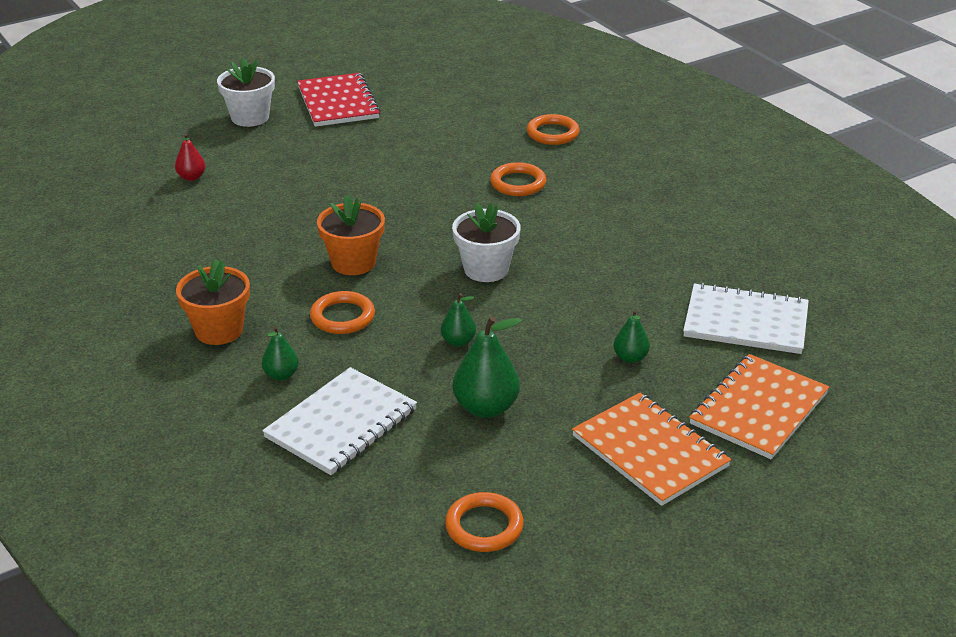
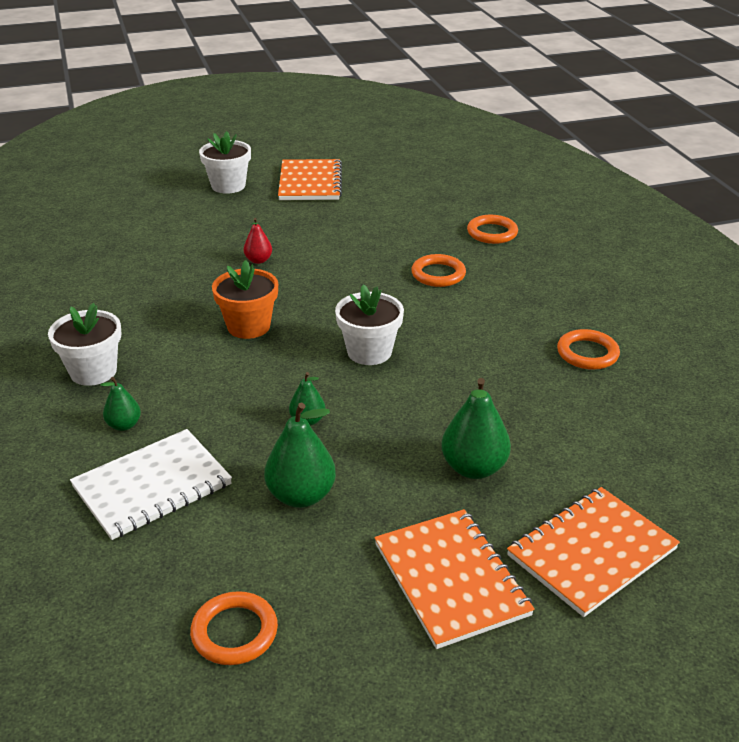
camera: 15 degrees right, 0 degrees up
(191, 177) = (150, 230): red pear -> red pear (258, 260)
(219, 330) = (93, 371): orange flower pot -> white flower pot
(338, 102) = (310, 182): red notebook -> orange notebook
(342, 317) = (211, 377): orange ring -> orange ring (587, 353)
(630, 358) = (474, 468): green pear -> green pear, size x1.76
(745, 322) = (613, 450): white notebook -> none

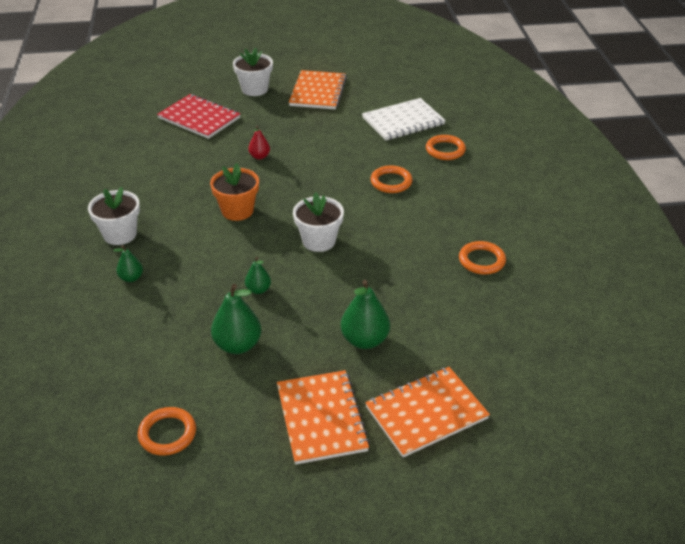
camera: 10 degrees right, 5 degrees up
(152, 486) = (139, 325): white notebook -> white notebook (403, 121)
(165, 223) = (199, 118): none -> red notebook

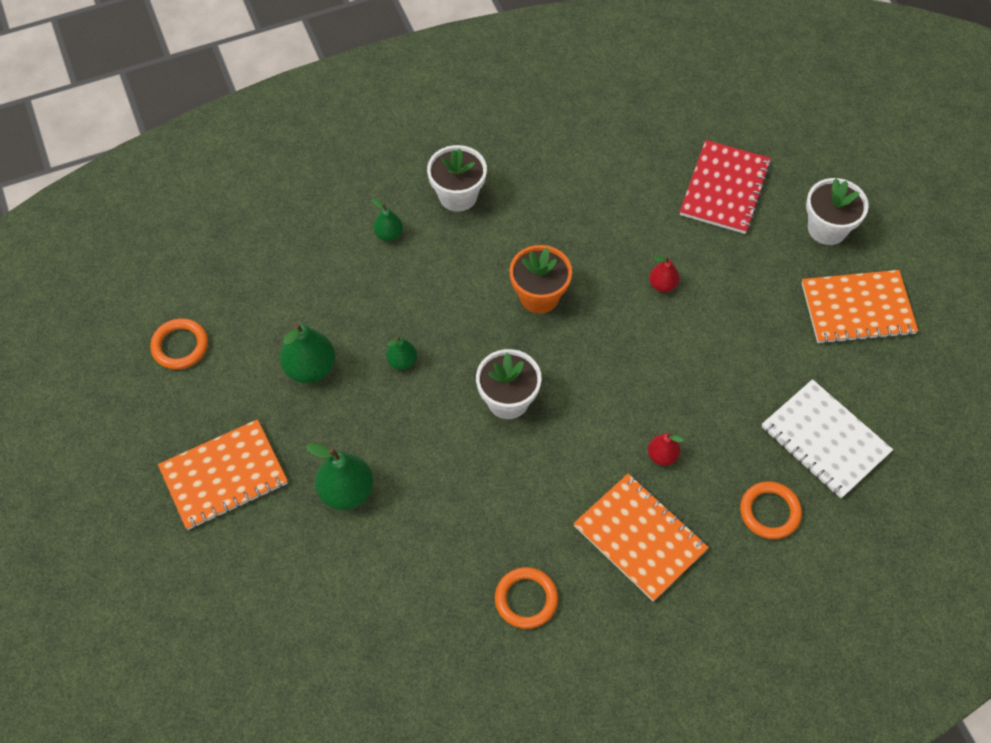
camera: 75 degrees right, 20 degrees up
(391, 182) = (662, 456): orange ring -> red pear
(426, 413) = (250, 577): orange notebook -> orange notebook (640, 538)

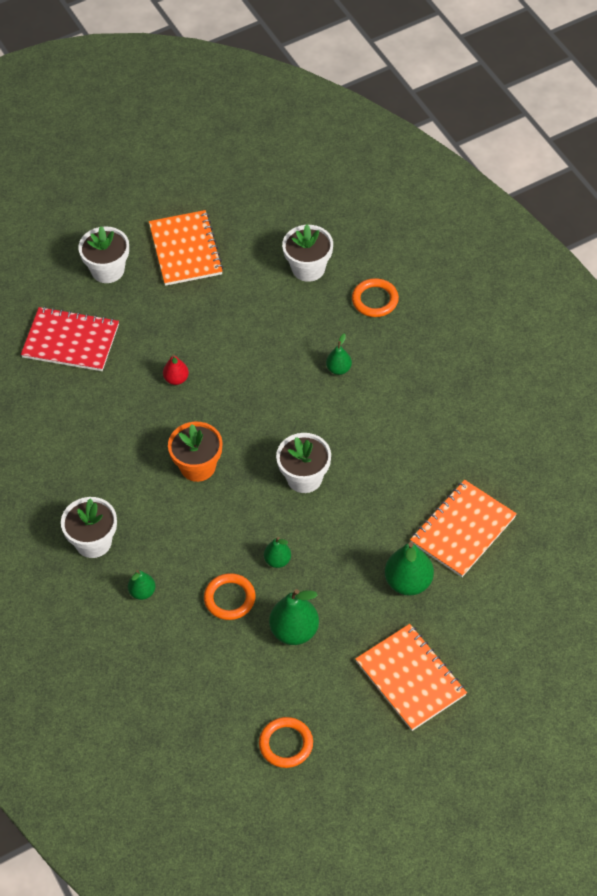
camera: 95 degrees left, 5 degrees down
(526, 599) = (476, 446): orange ring -> orange ring (229, 598)
(640, 538) = (411, 378): orange notebook -> orange notebook (463, 530)
(662, 456) = (338, 369): red pear -> green pear
(825, 440) = (308, 268): white notebook -> white flower pot

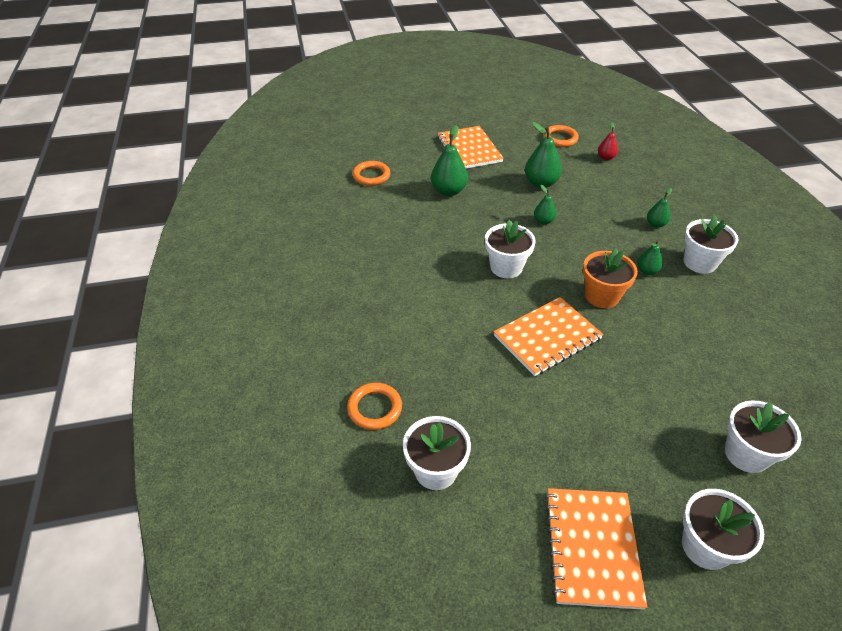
camera: 165 degrees left, 10 degrees down
(70, 341) = (746, 454): red notebook -> white flower pot
(176, 379) = (617, 378): red pear -> red pear (606, 157)
(229, 598) = (586, 208): orange ring -> orange ring (371, 176)
(338, 369) = (443, 346): green pear -> green pear (647, 271)
(463, 530) = (393, 210): orange notebook -> orange notebook (547, 337)

